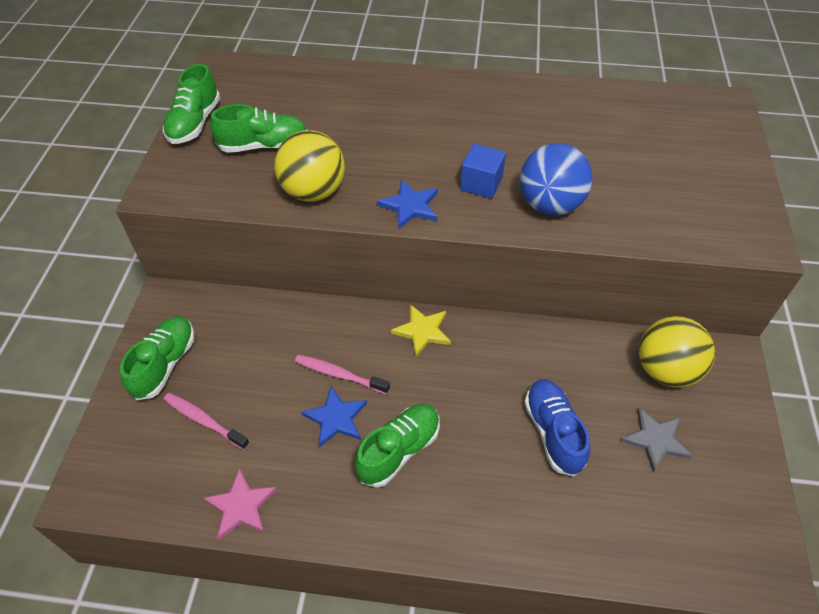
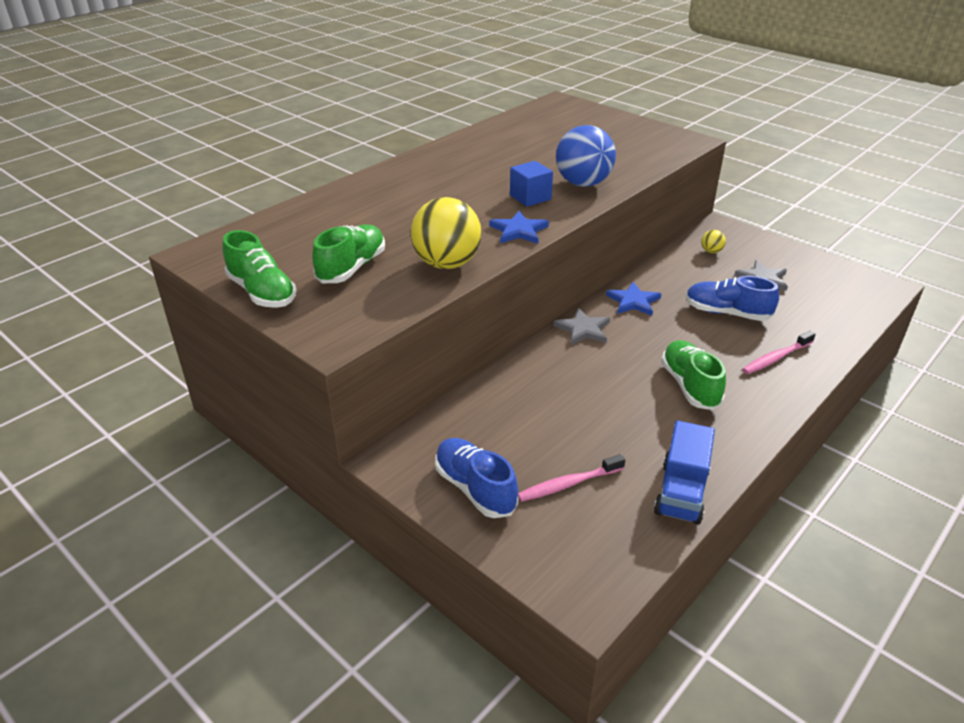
camera: 55 degrees left, 15 degrees down
(165, 364) = (475, 488): green shoe -> blue shoe
(241, 506) = (681, 492): pink star -> blue truck
(336, 418) = (632, 405): blue star -> blue star (633, 301)
(339, 374) = (588, 386): pink toothbrush -> pink toothbrush (776, 358)
(422, 331) = (583, 329): yellow star -> grey star
(665, 370) = (711, 251): yellow ball -> yellow ball, size x0.43

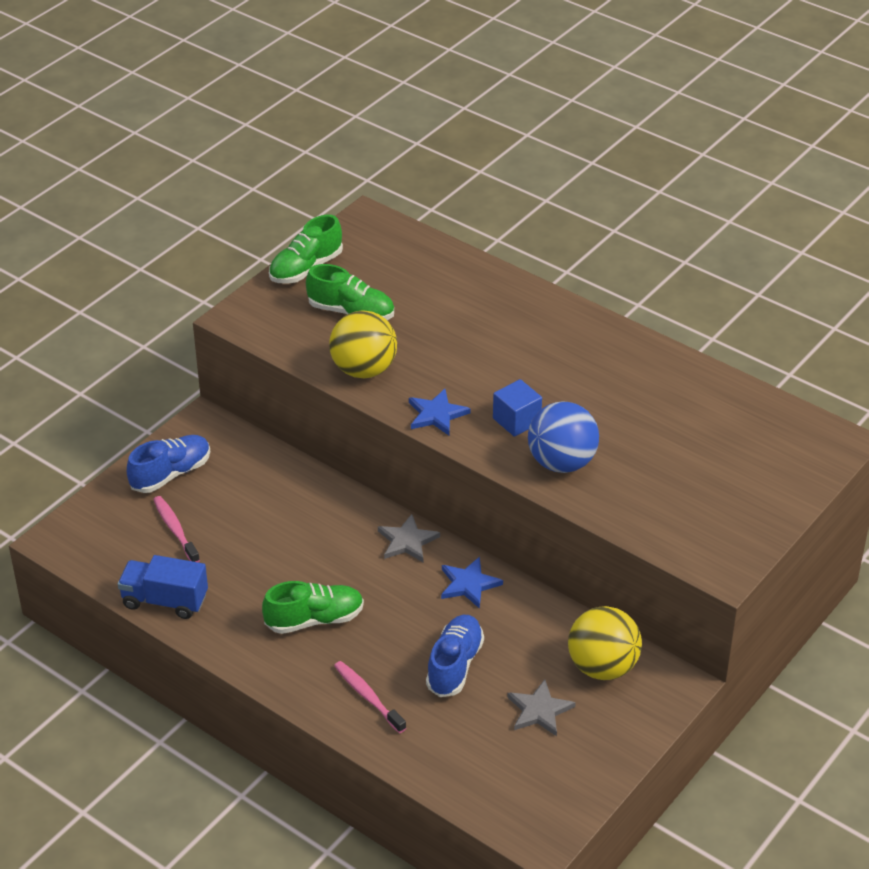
camera: 85 degrees right, 5 degrees up
(711, 251) = (602, 667): yellow ball -> yellow ball, size x2.31

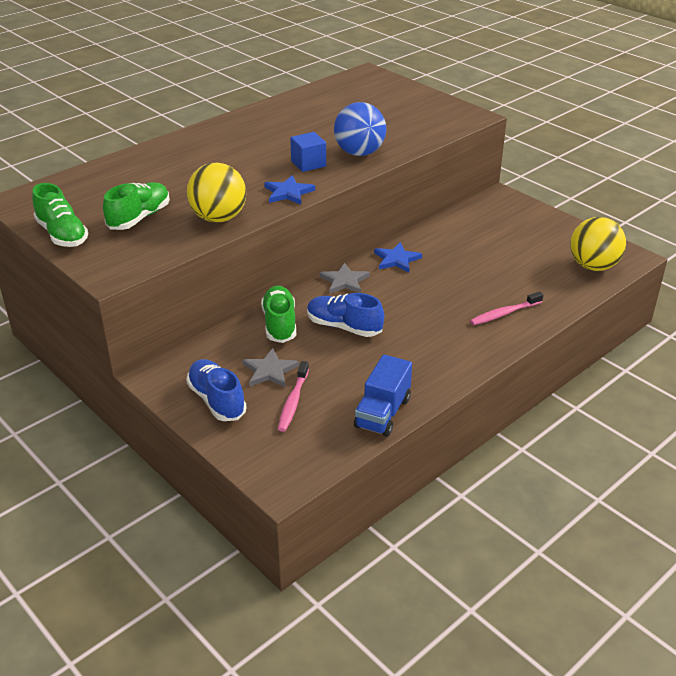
camera: 80 degrees left, 5 degrees down
(175, 530) = (293, 401): pink toothbrush -> pink toothbrush turned 60 degrees counterclockwise
(314, 619) = (420, 332): green shoe -> green shoe (279, 324)
(454, 665) = (476, 273): blue shoe -> blue shoe (344, 327)
(539, 710) = (520, 245): grey star -> grey star (270, 371)
(602, 667) = (483, 218): yellow ball -> yellow ball (593, 266)

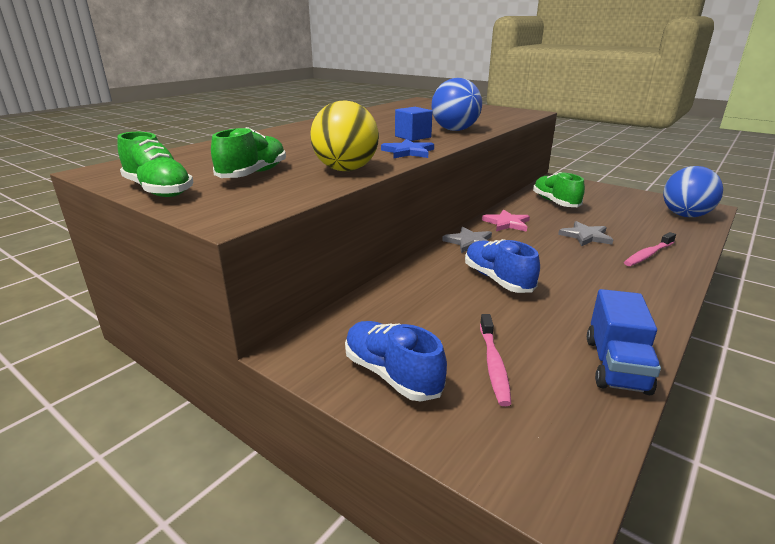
camera: 10 degrees left, 10 degrees down
(270, 371) = (442, 331): grey star -> grey star (586, 236)
(279, 324) = (425, 283): green shoe -> green shoe (555, 202)
(344, 327) = (497, 279): blue shoe -> blue shoe turned 45 degrees clockwise
(396, 259) = (507, 223): blue star -> pink star
(593, 266) = (685, 215): yellow ball -> blue ball

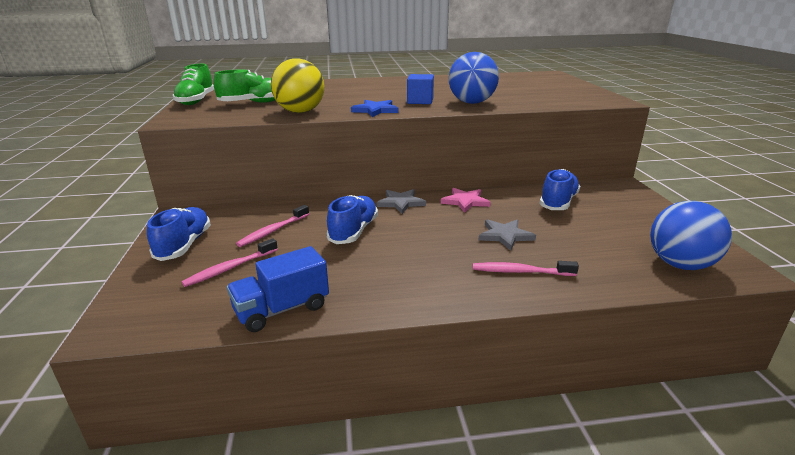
camera: 45 degrees right, 0 degrees up
(437, 313) = (273, 231): none -> pink toothbrush
(555, 202) = (558, 202): green shoe -> blue shoe

